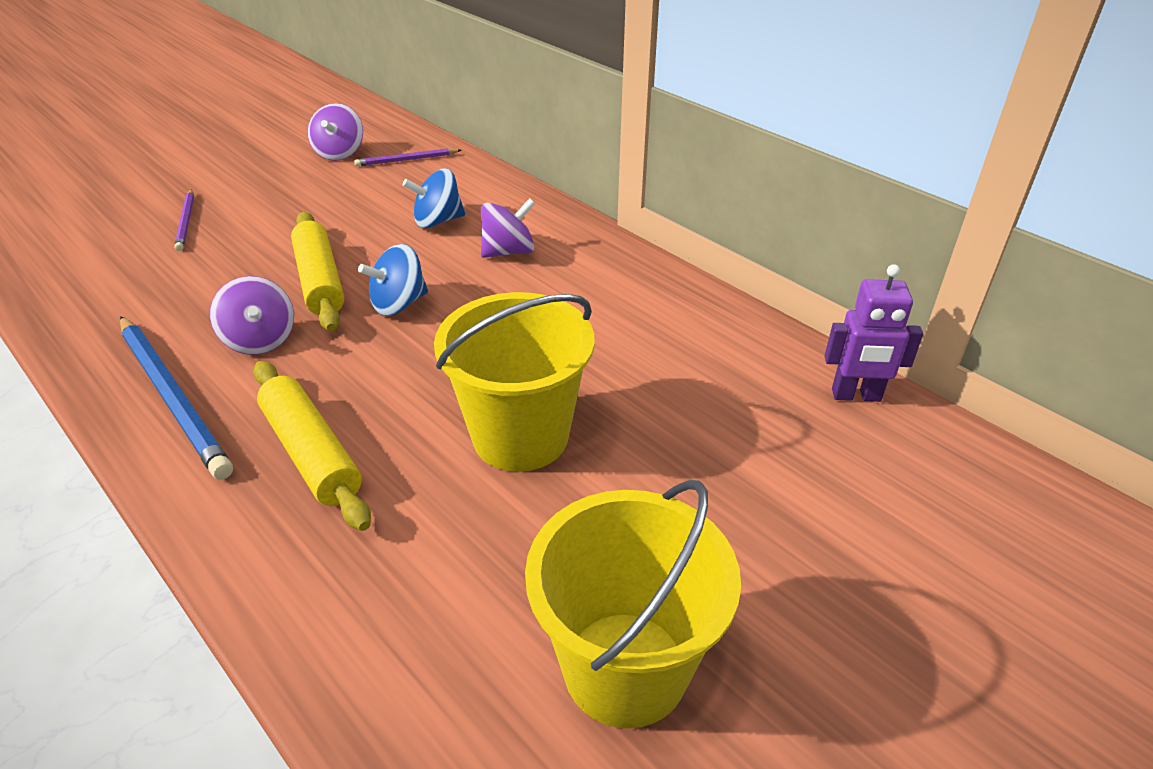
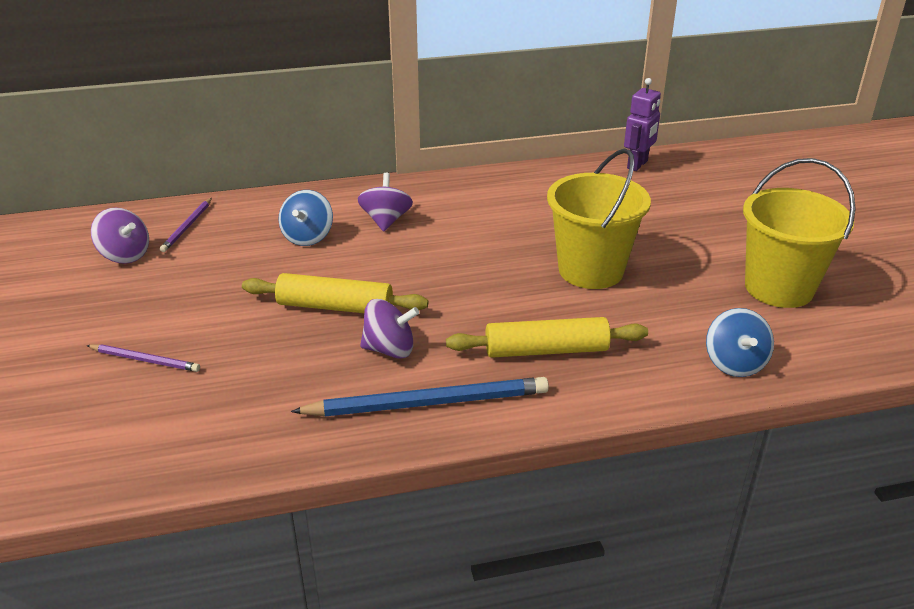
camera: 60 degrees left, 5 degrees down
(398, 304) = (405, 279): blue spinning top -> blue spinning top (734, 363)

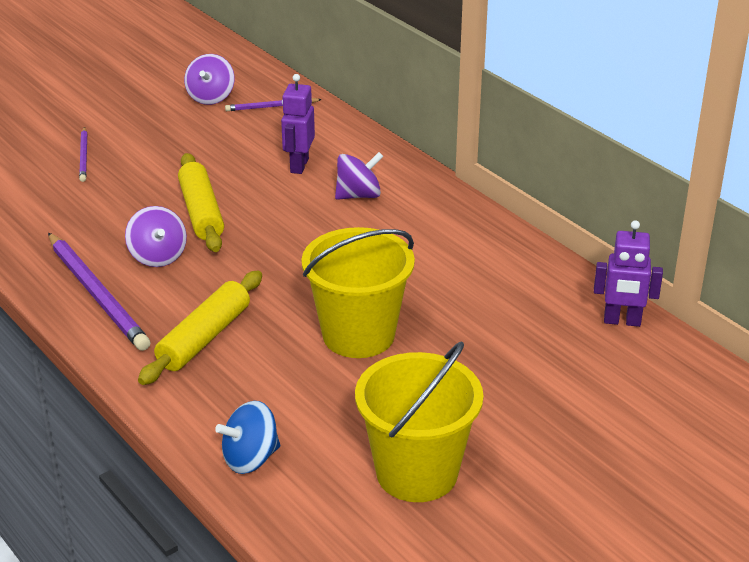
camera: 65 degrees right, 0 degrees up
(308, 237) = (299, 165): blue spinning top -> purple robot
(426, 403) = (97, 294): blue pencil -> purple pencil
(546, 350) = (204, 338): yellow rolling pin -> yellow rolling pin turned 60 degrees clockwise

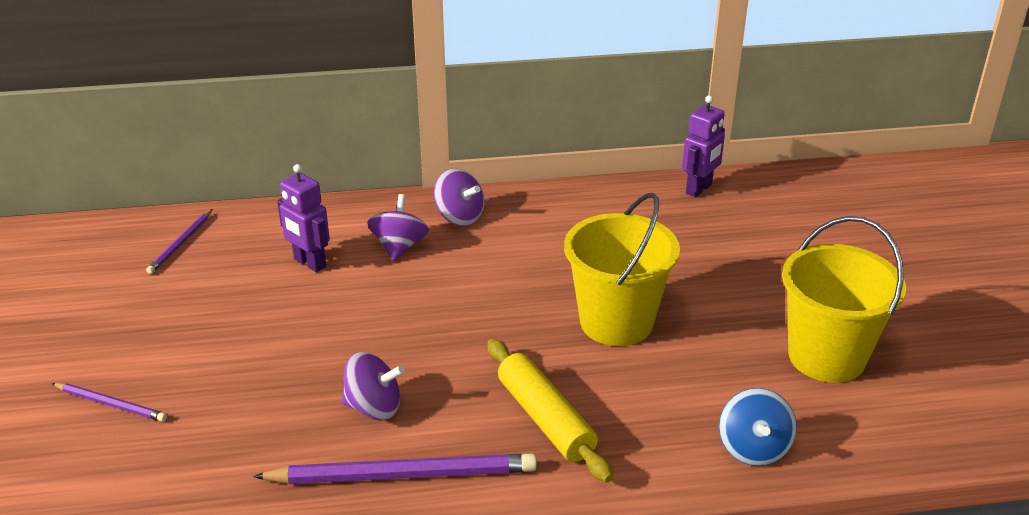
camera: 60 degrees left, 0 degrees up
(201, 212) = (324, 352): yellow rolling pin -> none
(210, 97) = (109, 275): purple spinning top -> purple spinning top (459, 217)

